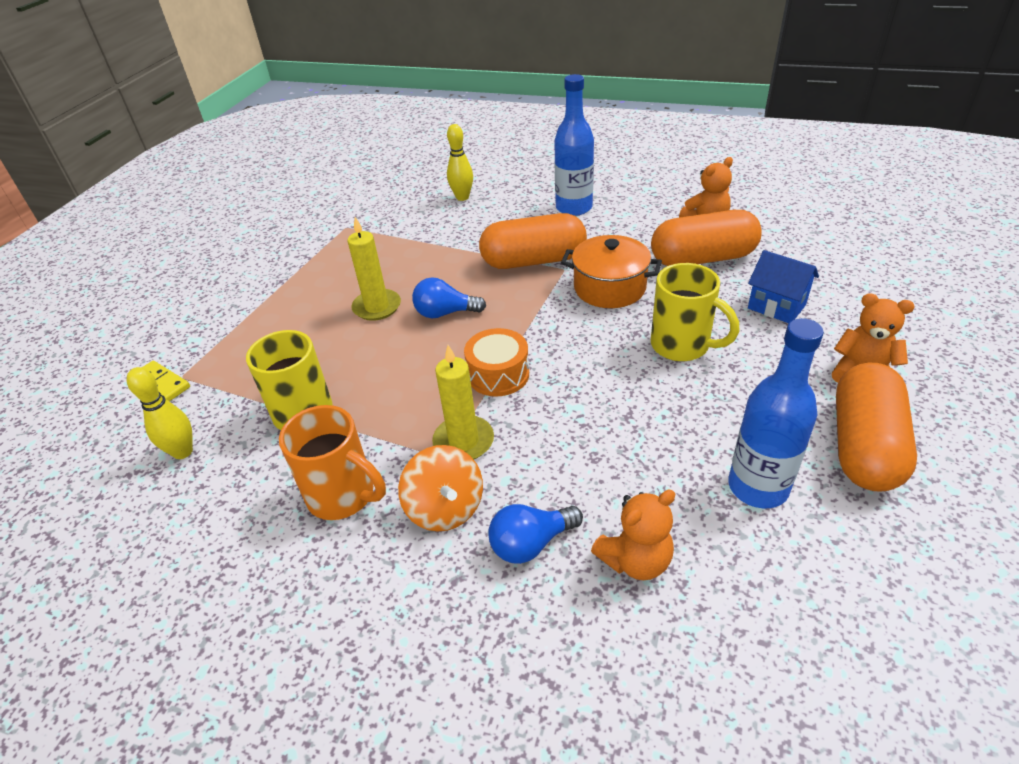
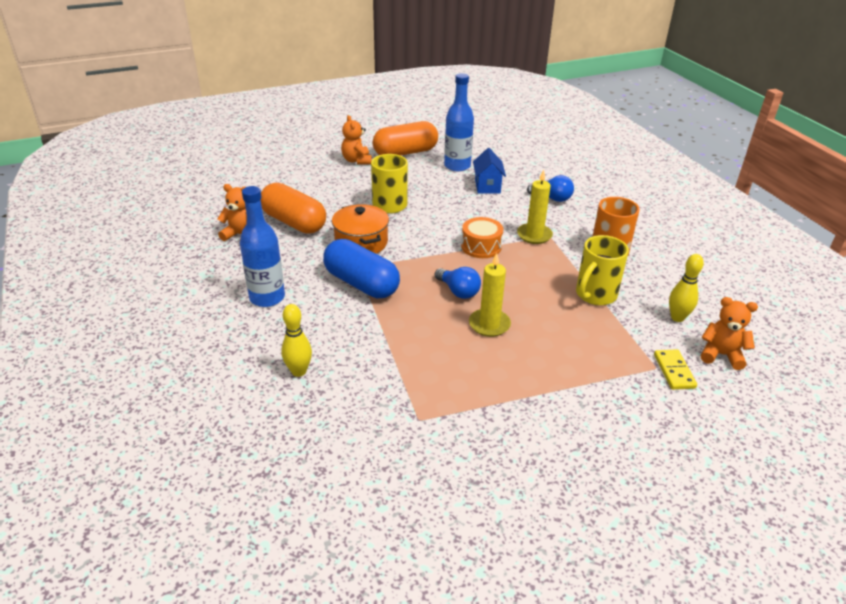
camera: 135 degrees left, 5 degrees down
(445, 508) = (570, 223): orange spinning top -> none
(533, 260) = (361, 284): orange capsule -> blue capsule
(635, 560) = (525, 178): orange teddy bear -> orange teddy bear (721, 355)
(776, 306) = (324, 189): blue house -> blue house (487, 186)

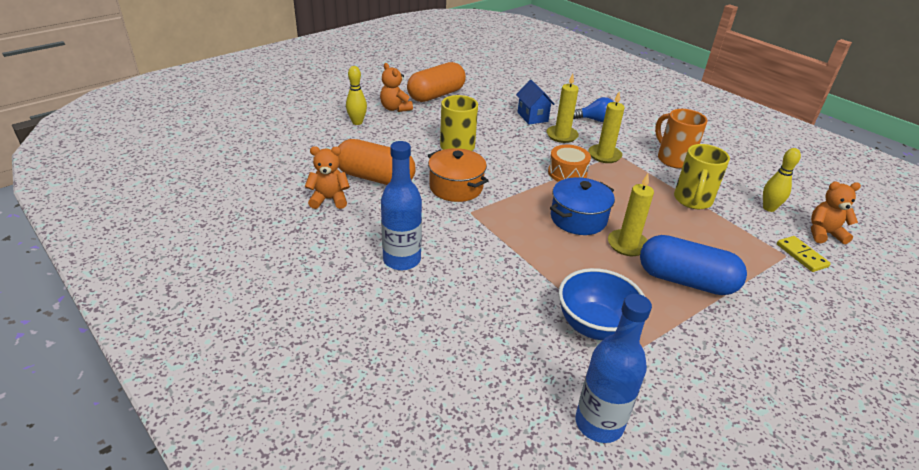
camera: 20 degrees left, 0 degrees up
(299, 371) = (487, 330): yellow bowling pin -> yellow bowling pin (357, 122)
(361, 284) = (485, 228): blue capsule -> blue capsule (685, 281)
(399, 389) = (595, 326): none -> blue bowl
(457, 166) = (492, 101): blue bottle -> blue bottle (599, 423)
(458, 291) = (578, 218): blue light bulb -> blue pot
(504, 209) = (562, 136): none -> yellow candle

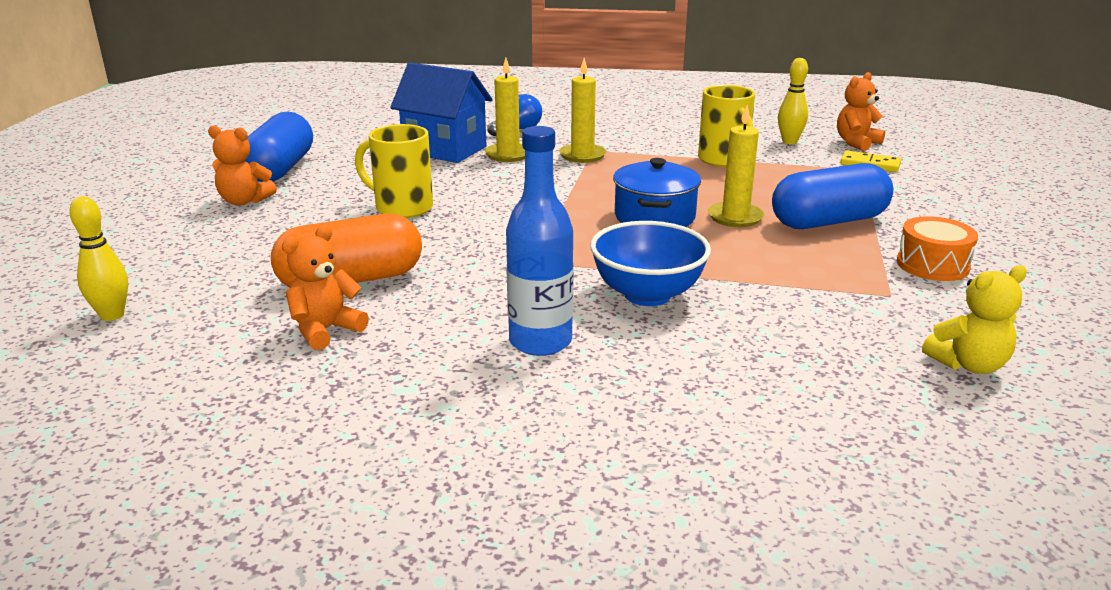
camera: 40 degrees left, 10 degrees down
(357, 122) = (211, 235): yellow bowling pin -> yellow bowling pin (112, 315)
(436, 95) = (280, 169): orange capsule -> blue capsule
(456, 187) = (475, 245): orange pot -> none
(532, 117) = (444, 150): blue house -> blue house, size x1.63
(567, 173) = (573, 184): orange drum -> orange drum (932, 265)
(595, 326) = (827, 293): blue bowl -> blue bowl (647, 295)
(599, 423) = (968, 365): blue bottle -> yellow teddy bear
(673, 159) = (650, 135): orange mug -> none

